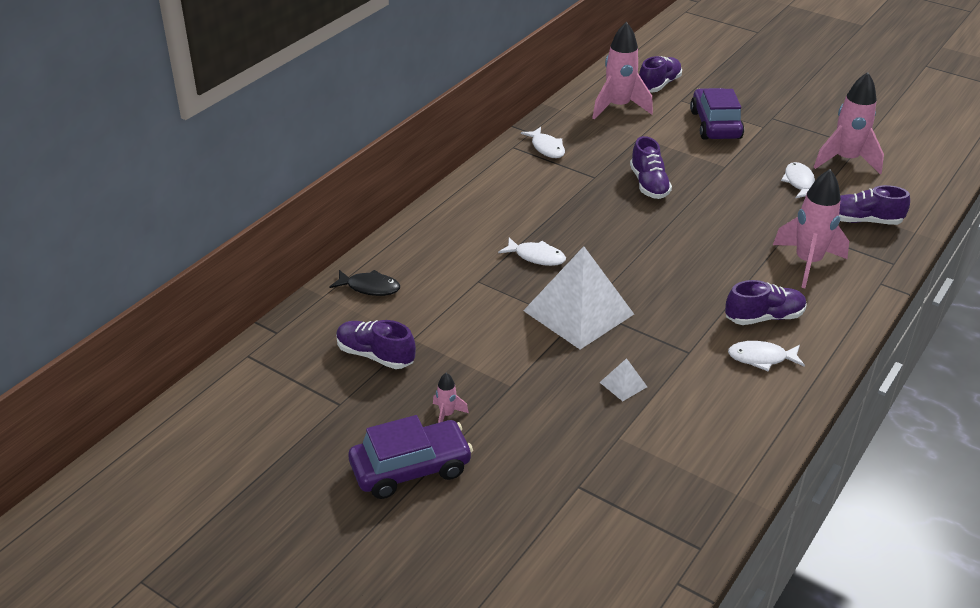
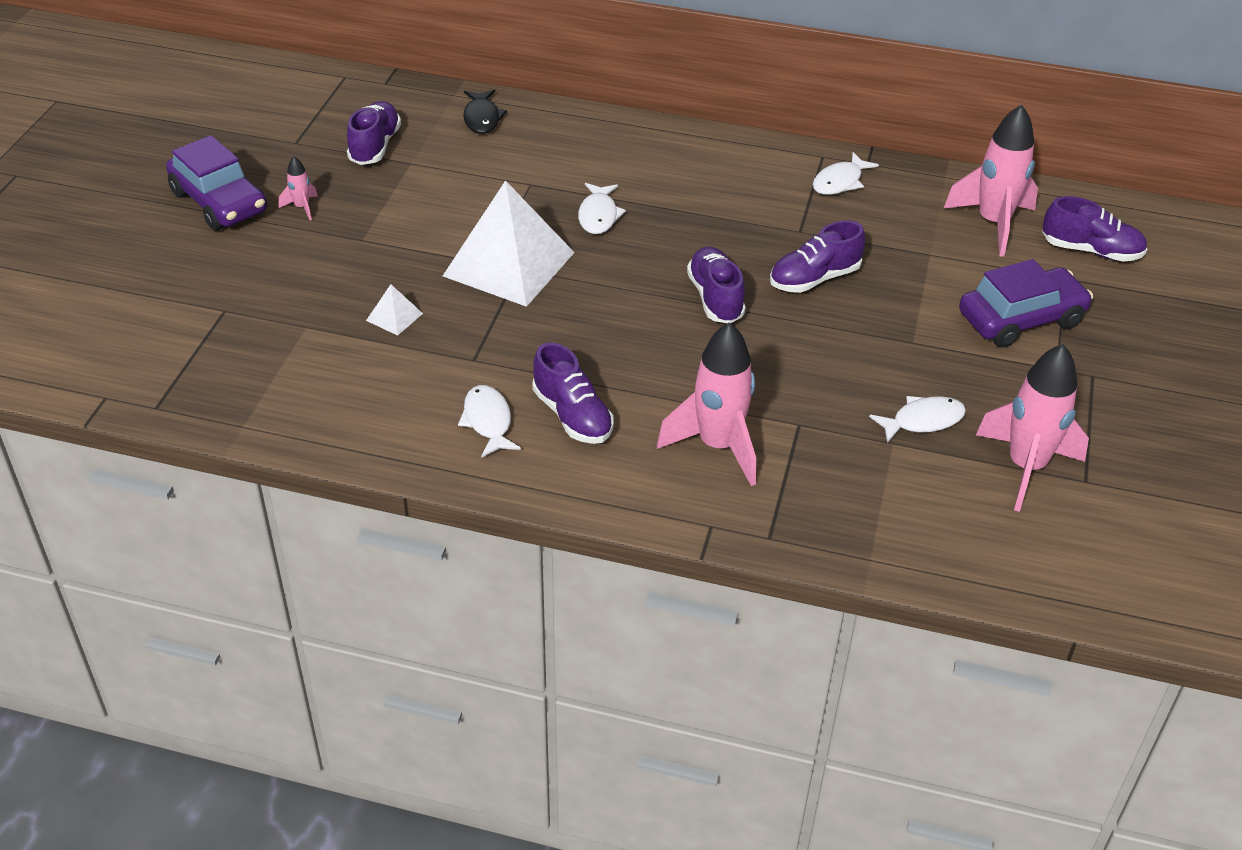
camera: 70 degrees right, 5 degrees up
(863, 221) = (863, 498): purple shoe -> purple shoe (715, 298)

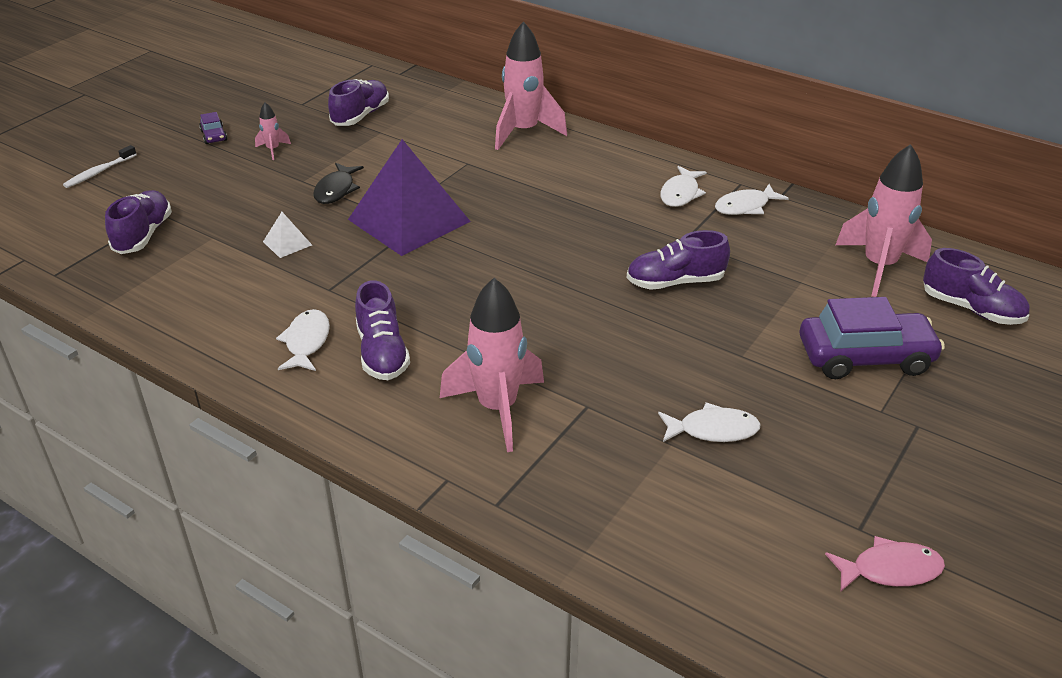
camera: 20 degrees right, 5 degrees down
(113, 274) = (99, 172): none -> white toothbrush
(219, 202) = (214, 136): purple car -> purple car, size x0.44
(482, 118) = (459, 109): black fish -> black fish (336, 190)
(509, 264) = (409, 220): white pyramid -> purple pyramid
(598, 215) = (509, 196): white fish -> white fish (680, 193)
(715, 298) = (573, 281): purple shoe -> purple shoe (143, 235)
(1025, 467) = (799, 499): pink rocket -> pink rocket (523, 132)
(1124, 510) = (890, 570): none -> pink fish

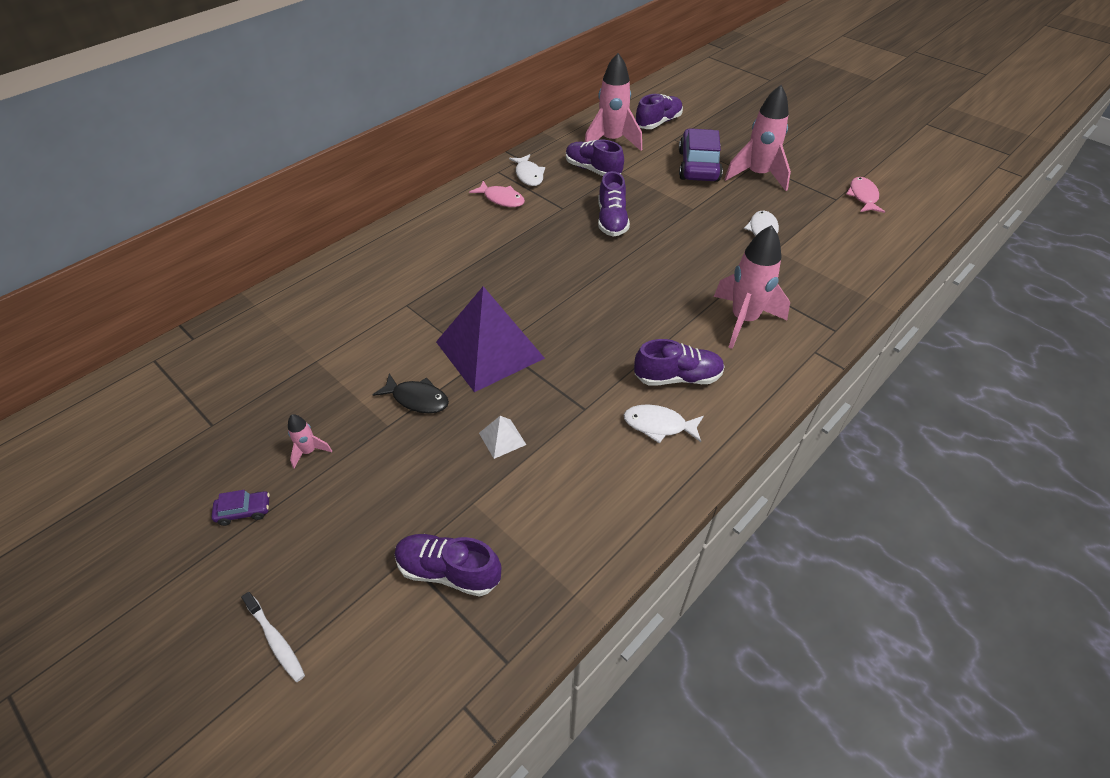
camera: 80 degrees left, 10 degrees up
(360, 116) = (272, 374): purple shoe -> purple shoe (593, 170)
(523, 132) = (368, 265): pink rocket -> pink rocket (757, 175)
(680, 193) = (501, 199): white fish -> pink fish

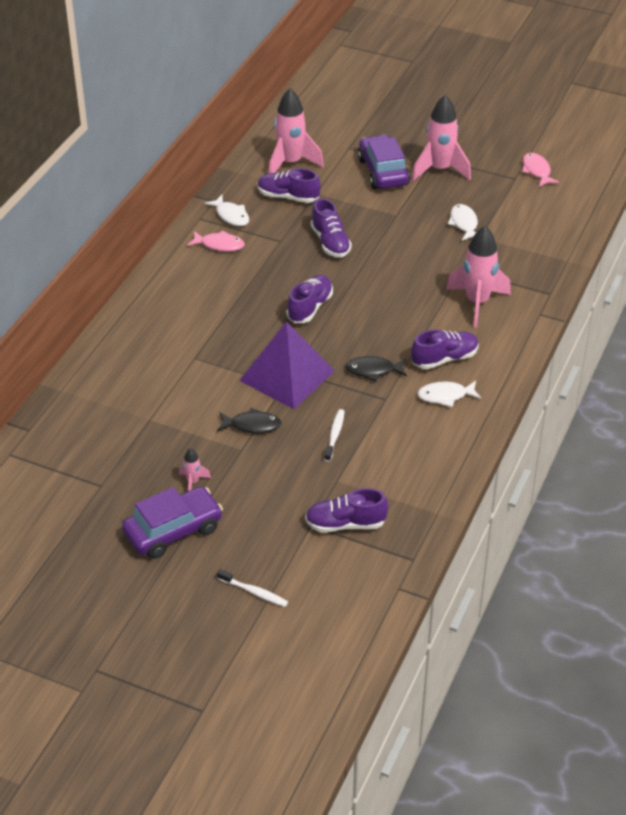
camera: 20 degrees left, 5 degrees down
(244, 511) = (173, 531): purple car -> purple car, size x2.29
(502, 438) = (334, 435): white pyramid -> white toothbrush
(587, 369) = (373, 370): none -> black fish
(658, 123) = (325, 133): purple shoe -> purple shoe (310, 307)

